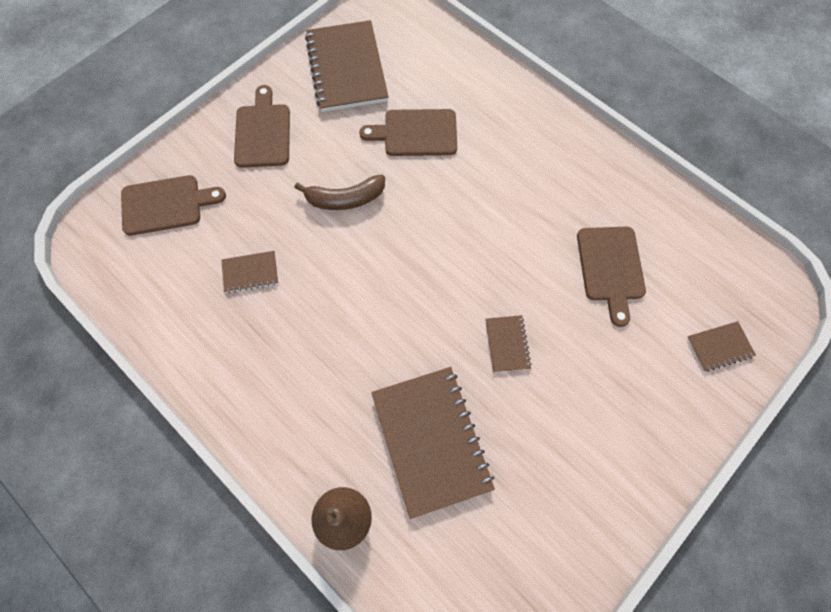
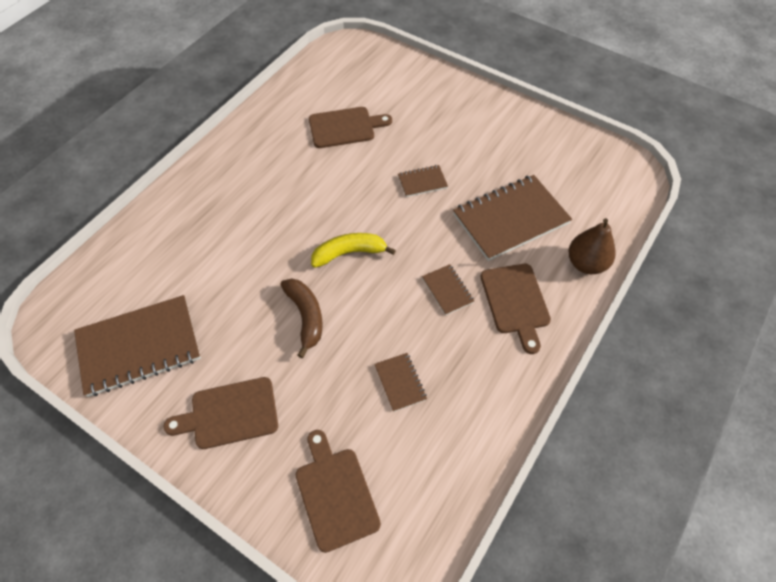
camera: 100 degrees left, 10 degrees down
(414, 247) = (349, 253): none -> yellow banana
(416, 133) = (224, 270): brown cutting board -> brown cutting board (515, 302)
(719, 347) = (394, 72): brown notebook -> brown notebook (447, 290)

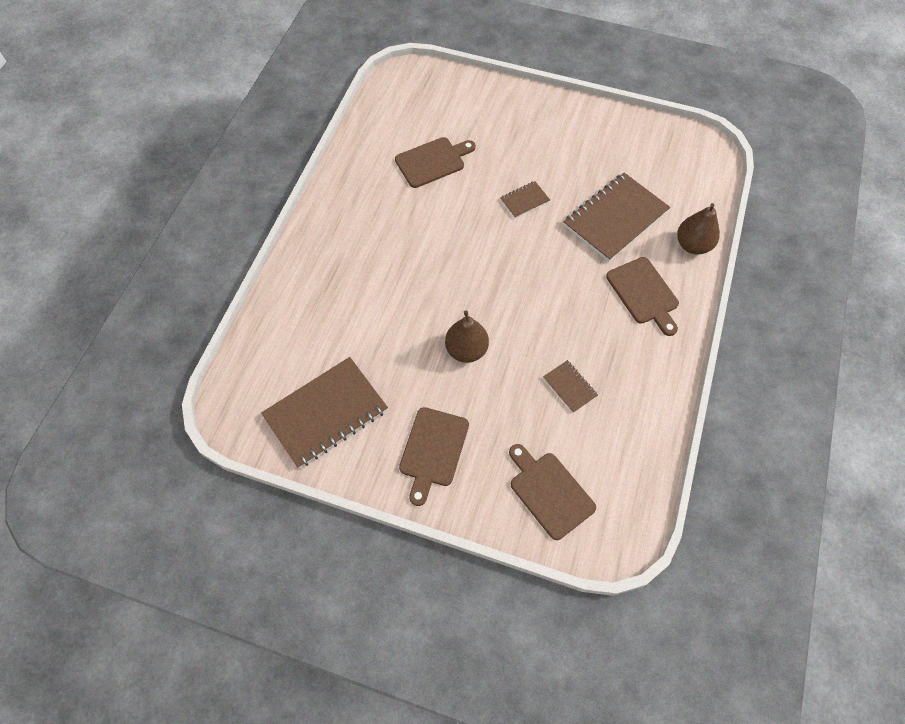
camera: 15 degrees left, 5 degrees up
(229, 414) = (433, 450): brown cutting board -> brown cutting board turned 45 degrees counterclockwise
(306, 316) = (466, 350): brown banana -> brown pear
(349, 253) = (483, 283): yellow banana -> none
(447, 290) = (582, 297): brown notebook -> none

